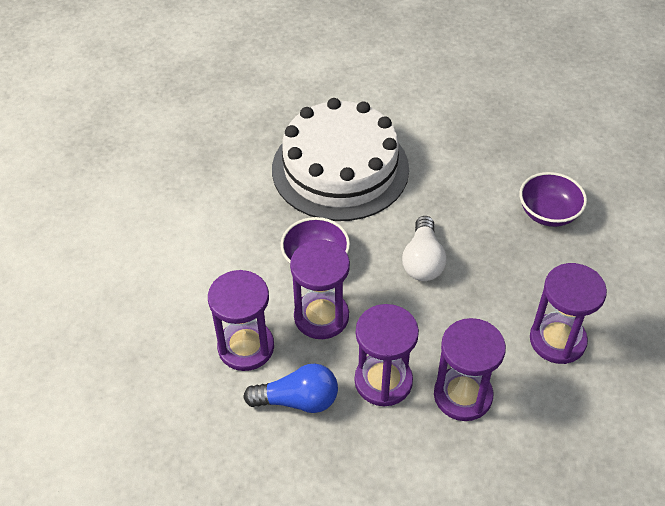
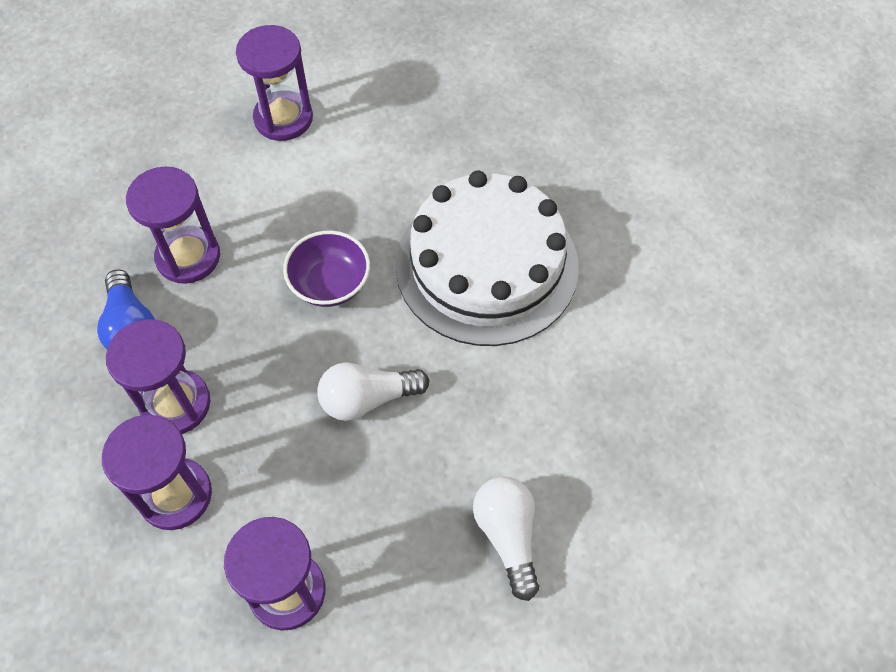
camera: 70 degrees right, 10 degrees up
(321, 316) = (249, 315): purple hourglass -> purple hourglass (283, 118)
(548, 213) = (508, 536): purple bowl -> white light bulb

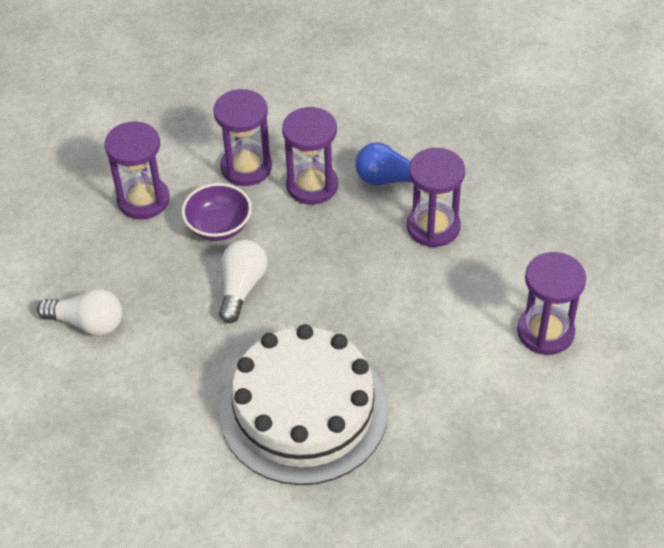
camera: 120 degrees right, 10 degrees down
(330, 284) = (353, 302): purple bowl -> purple bowl (219, 226)

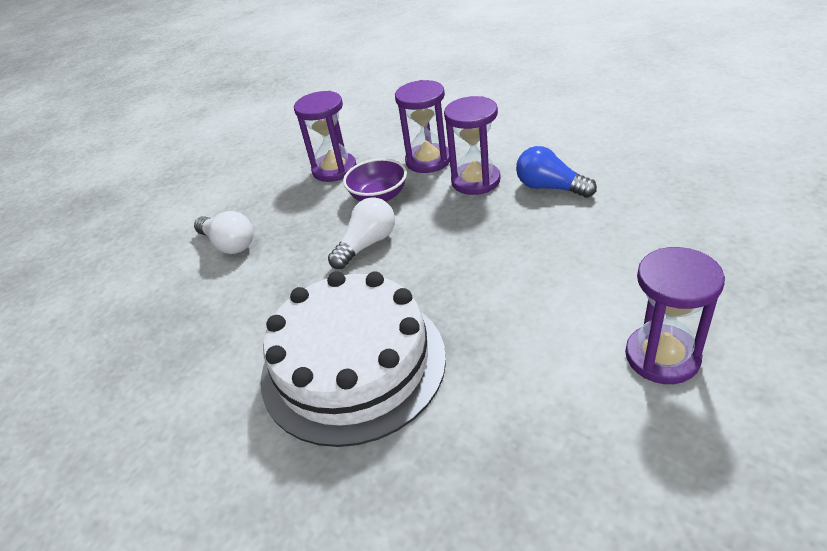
camera: 30 degrees right, 10 degrees down
(433, 227) = (574, 231): purple hourglass -> none

